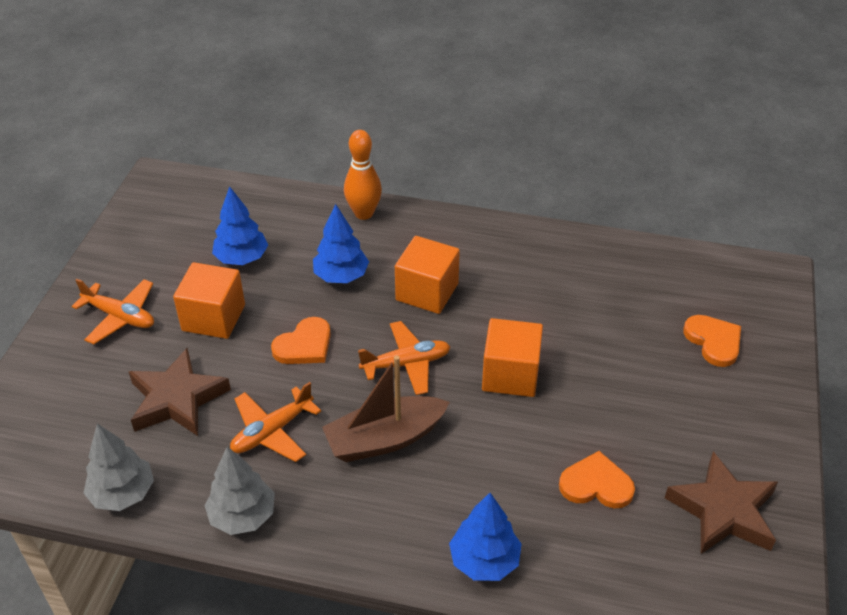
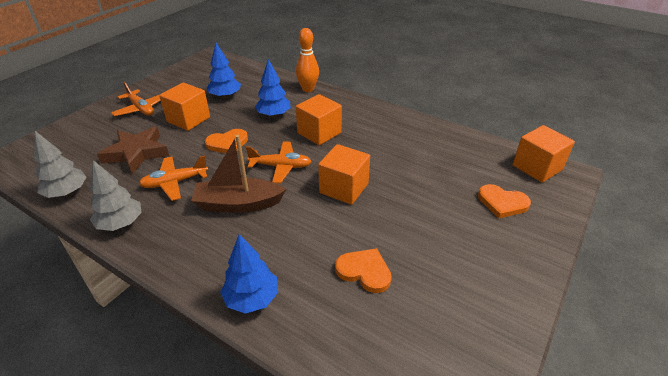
camera: 20 degrees right, 5 degrees down
(713, 341) = (502, 203): orange heart -> orange heart turned 120 degrees clockwise
(723, 510) = (457, 320): brown star -> none
(735, 275) = (537, 167): none -> orange cube

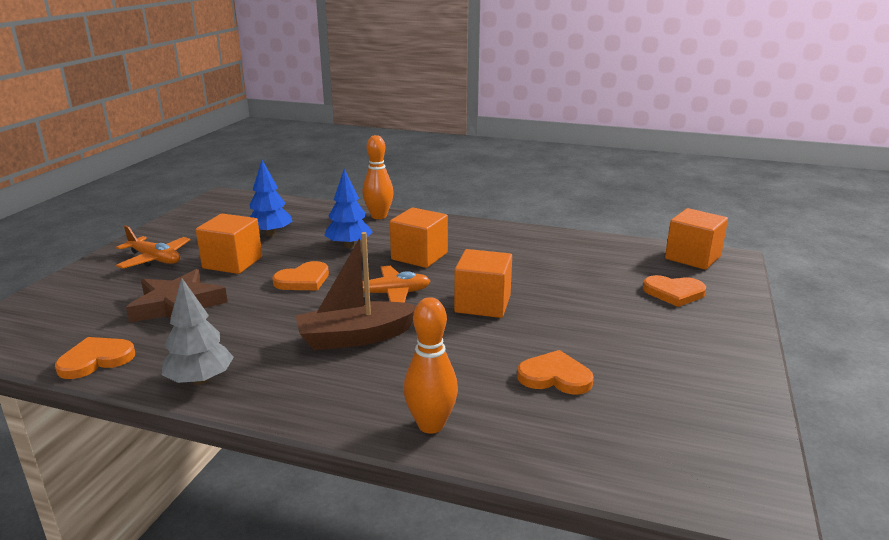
camera: 15 degrees left, 15 degrees down
(67, 193) = (96, 360): grey tree -> orange heart
(175, 182) = (253, 328): orange plane -> none
(252, 298) = (431, 425): blue tree -> orange bowling pin

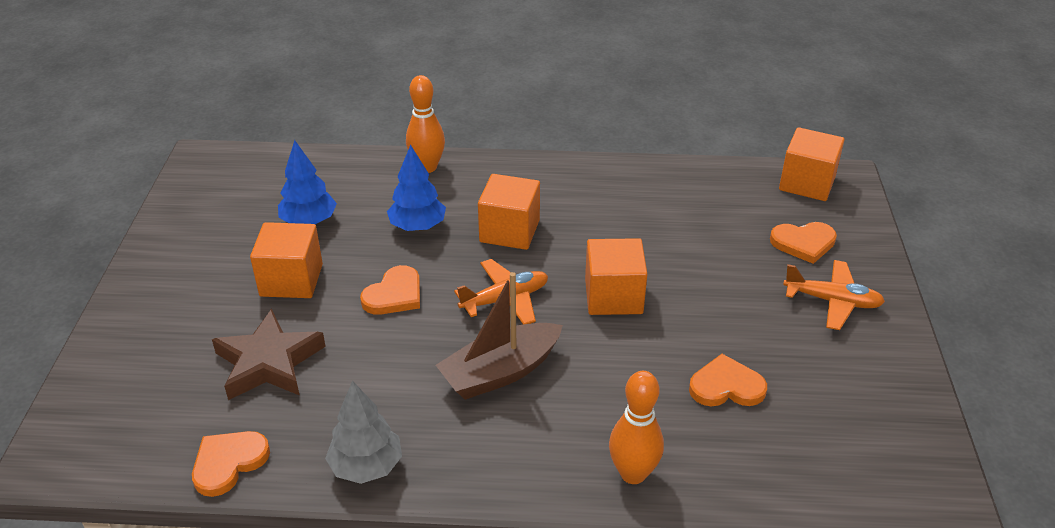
camera: 15 degrees left, 15 degrees up
(155, 259) = (189, 291): orange plane -> orange plane (832, 301)

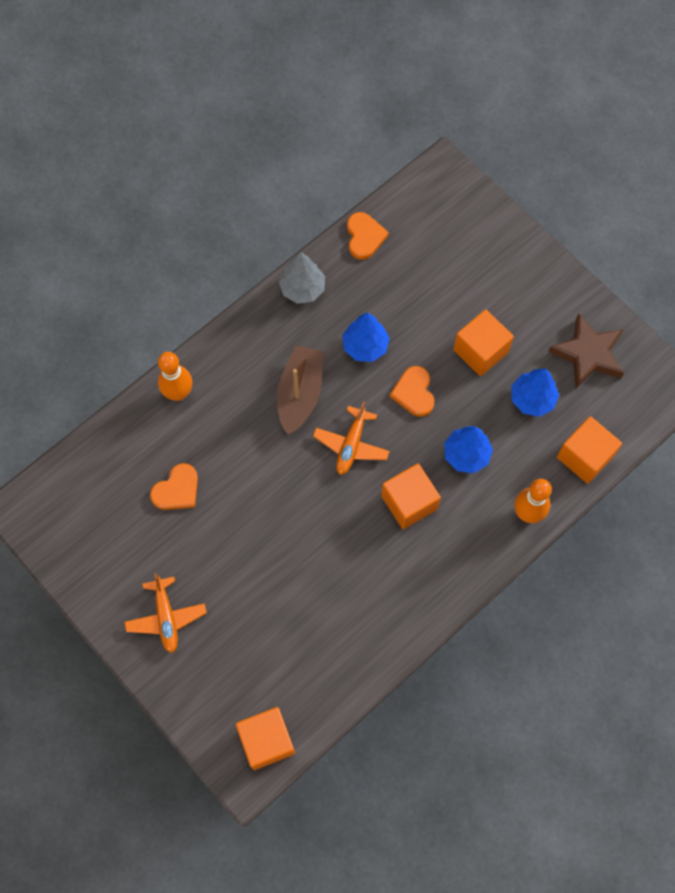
camera: 135 degrees right, 30 degrees up
(268, 362) = (419, 296): brown star -> brown star (588, 354)
(382, 362) = (365, 346): none -> blue tree
(613, 296) = (294, 503): orange cube -> orange cube (584, 457)
(803, 243) = (222, 663): orange heart -> none
(832, 301) = (166, 617): orange plane -> orange plane turned 75 degrees counterclockwise

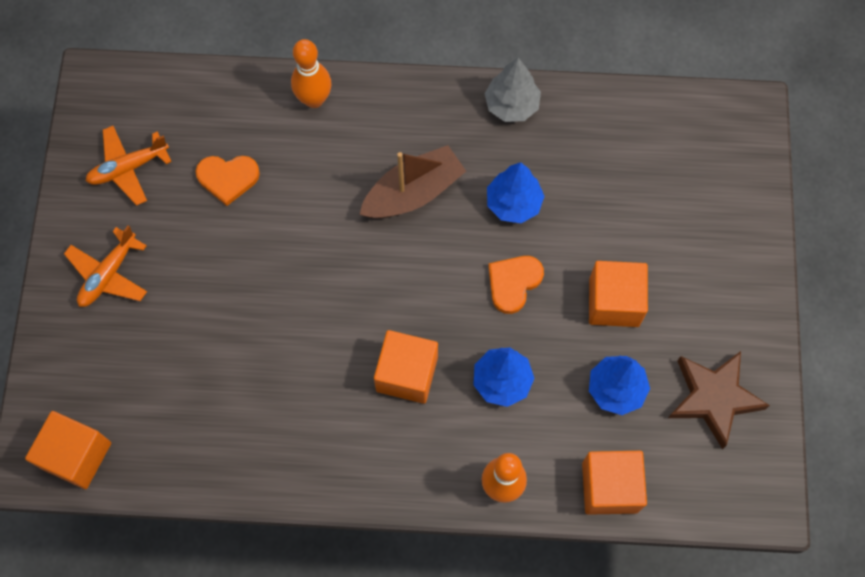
camera: 45 degrees right, 0 degrees up
(351, 445) = (410, 277): orange plane -> orange plane (128, 168)
(364, 237) = (615, 108): orange heart -> none

